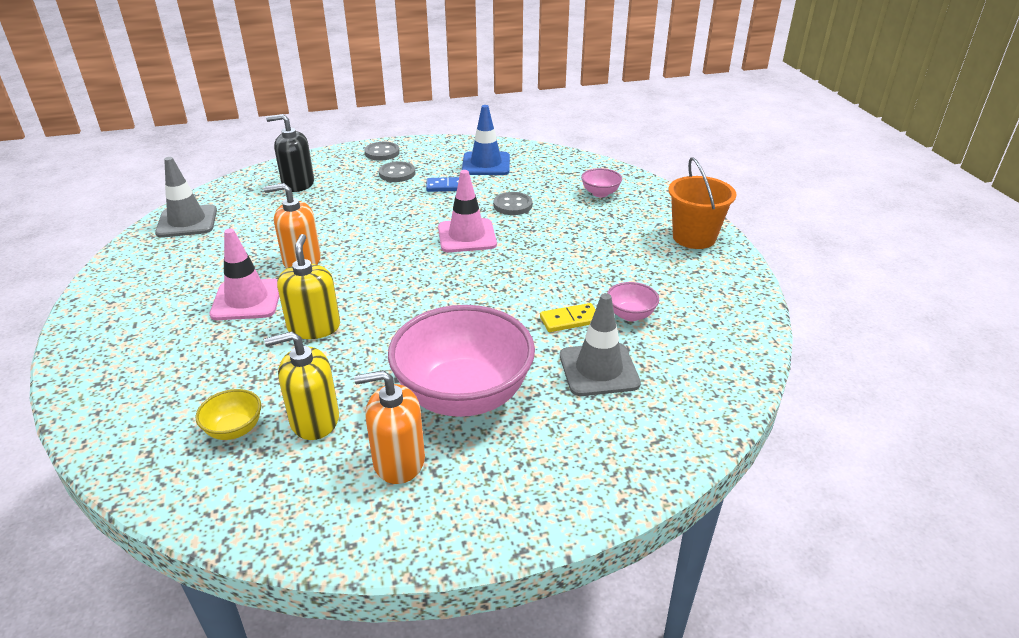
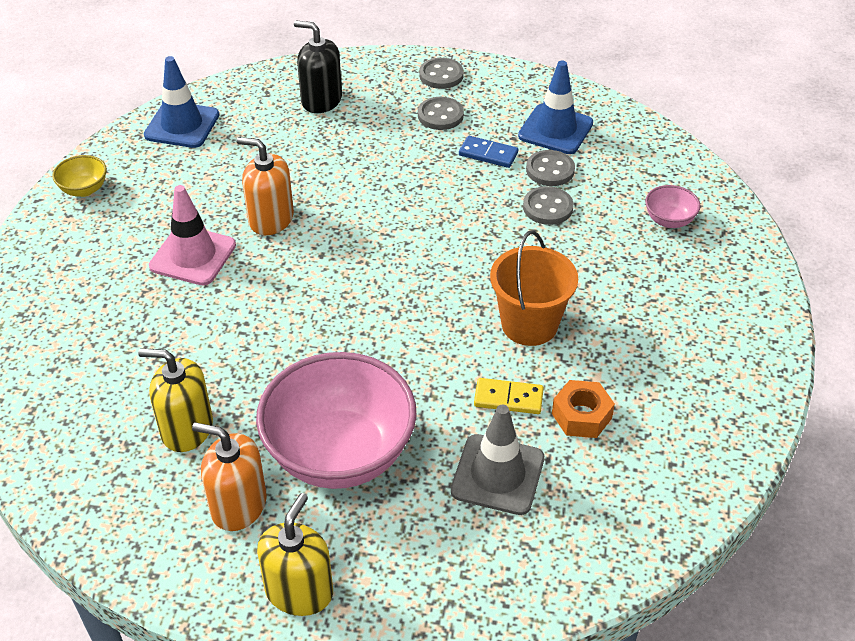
camera: 25 degrees right, 10 degrees up
(187, 222) = (182, 125): grey traffic cone -> blue traffic cone
(234, 430) = (113, 412): yellow bowl -> yellow bowl (84, 189)
(314, 327) = (240, 314): yellow soap dispenser -> yellow soap dispenser (299, 591)
(467, 236) = (466, 239): pink traffic cone -> none
(498, 185) = (550, 170): none -> grey button
(630, 315) = (581, 416): pink bowl -> orange nut
(694, 237) = (740, 329): orange bucket -> orange bucket (529, 325)

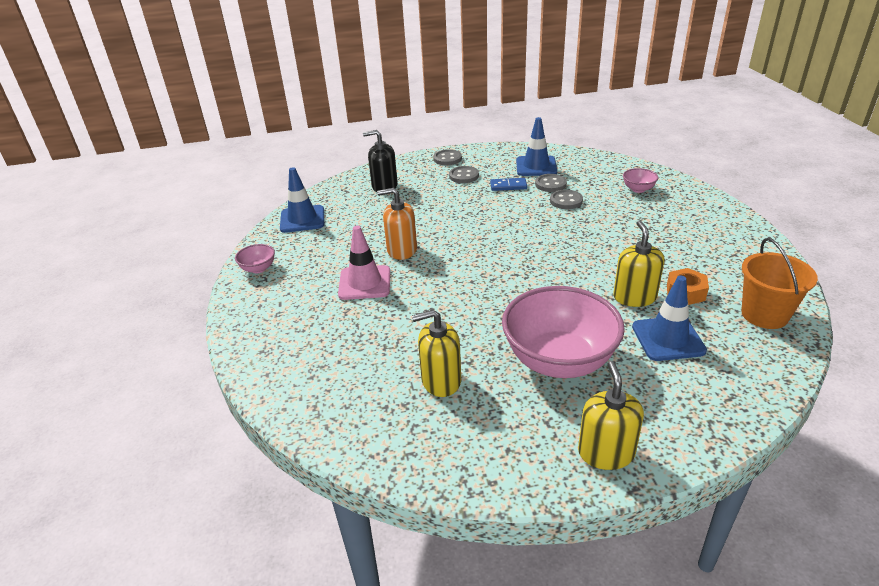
camera: 20 degrees left, 10 degrees down
(84, 189) = (258, 269): yellow bowl -> pink bowl
(238, 505) = (517, 414): orange soap dispenser -> none
(497, 474) = (668, 339): grey traffic cone -> blue traffic cone
(508, 398) = (634, 297): yellow domino -> yellow soap dispenser
(529, 325) = (610, 257): orange bucket -> orange bucket (764, 315)

